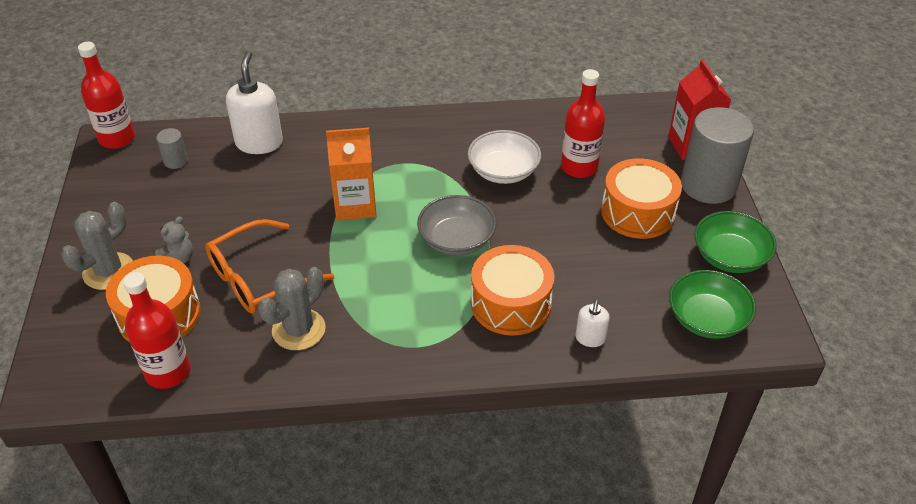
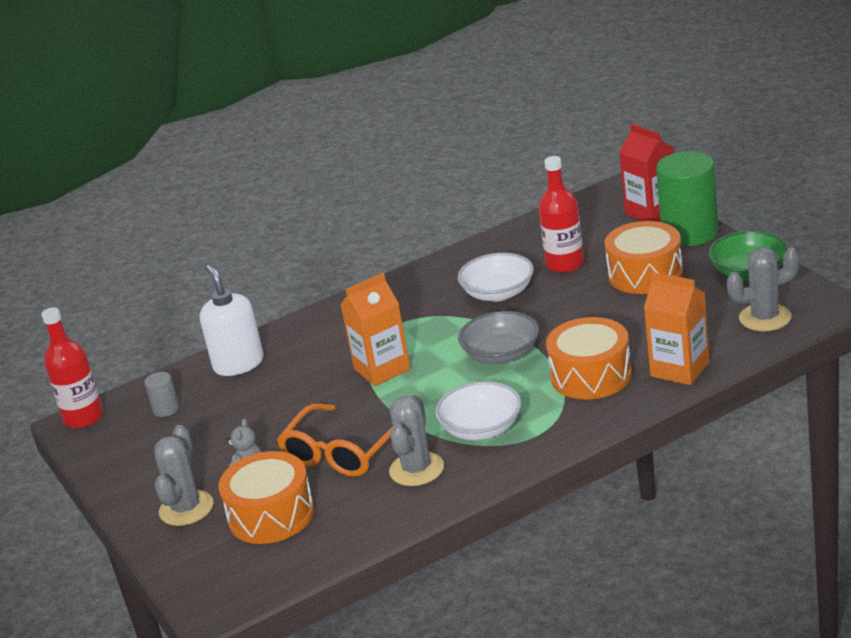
camera: 20 degrees left, 15 degrees down
(168, 372) = (322, 546): red bottle -> none
(381, 314) = (481, 429): none -> white bowl
(590, 338) = (680, 369): white soap dispenser -> orange carton
(707, 319) = (765, 318): green bowl -> grey cactus
(708, 185) = (689, 233): grey cylinder -> green cylinder

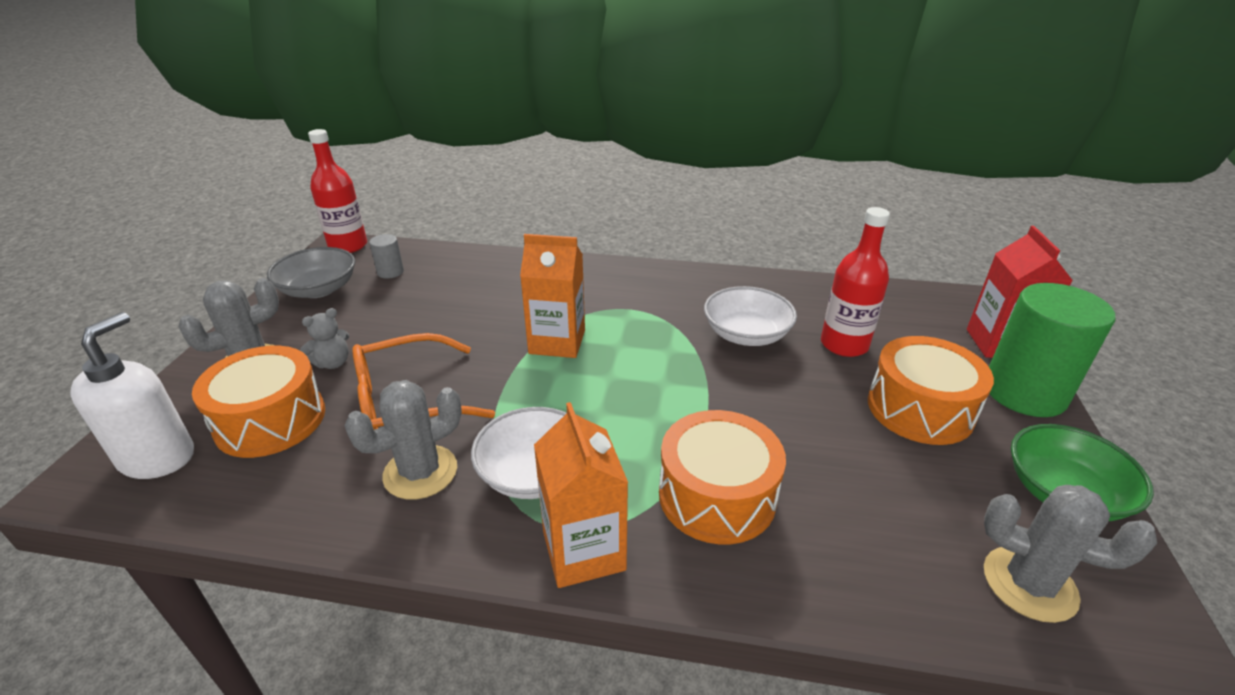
camera: 35 degrees right, 5 degrees up
(238, 364) = (483, 268): white soap dispenser -> white soap dispenser (158, 457)
(501, 354) = (666, 400): grey bowl -> grey bowl (318, 289)
(680, 369) = (828, 574): orange carton -> orange carton (583, 551)

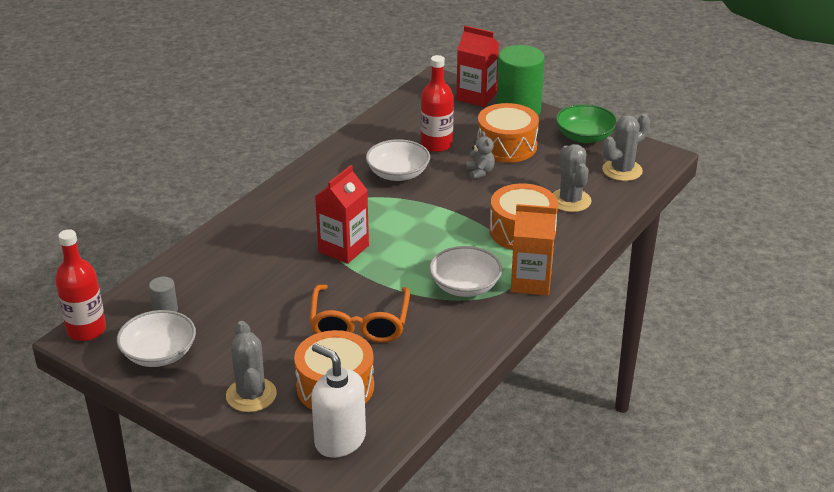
camera: 65 degrees left, 0 degrees up
(318, 289) = (159, 354): grey bowl -> white bowl
(333, 363) = (285, 353): grey teddy bear -> grey teddy bear (480, 172)
(420, 472) = (435, 327): grey cactus -> grey cactus (570, 201)
(557, 342) = (343, 249): orange carton -> red carton

